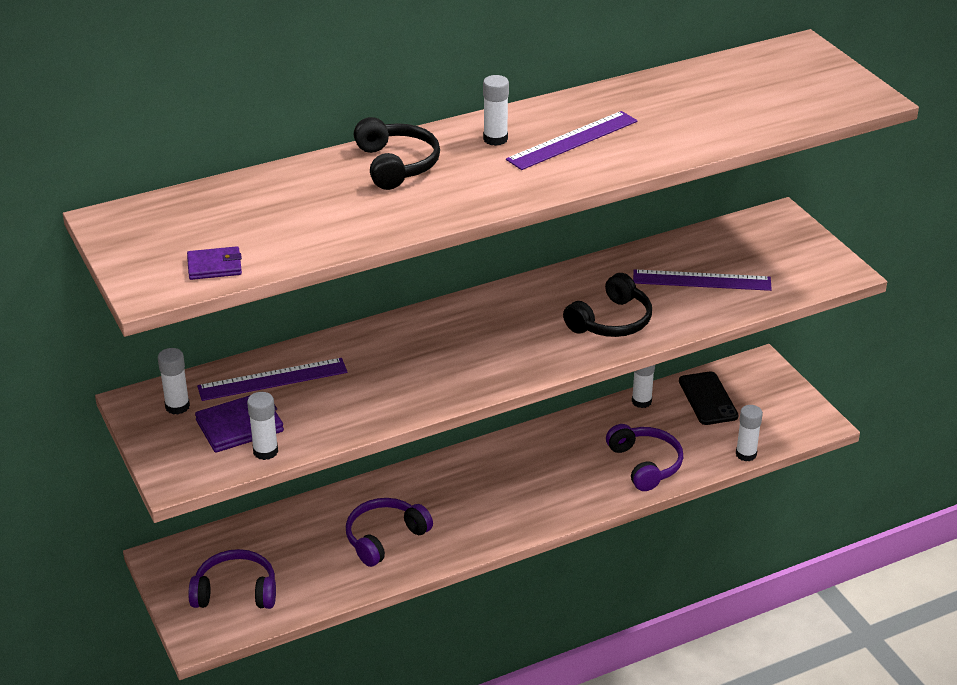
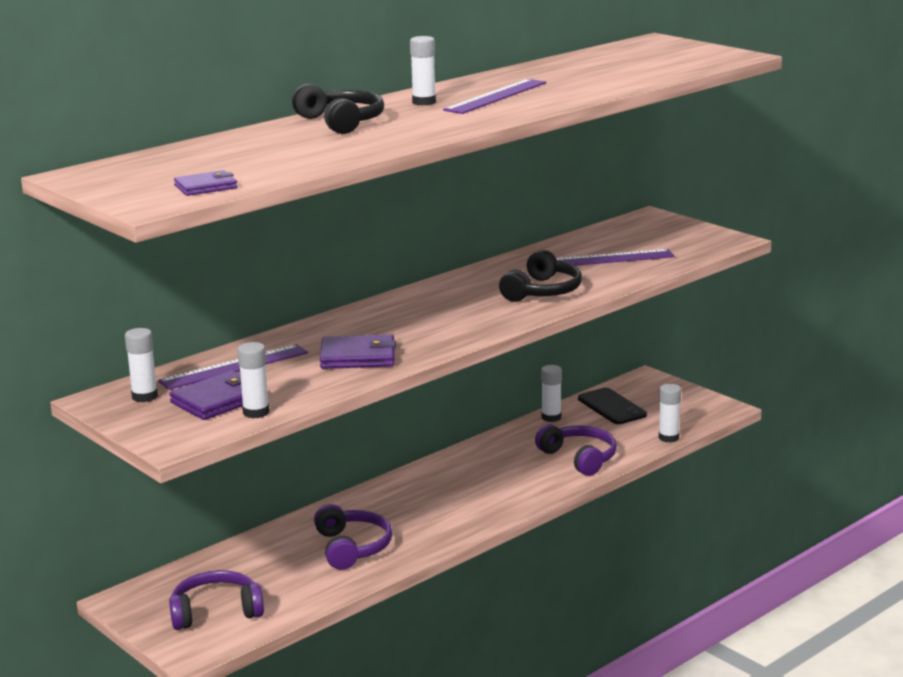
camera: 15 degrees left, 15 degrees down
(384, 538) = (352, 547): purple headphones -> purple headphones turned 135 degrees clockwise
(391, 388) = (358, 357): none -> purple wallet

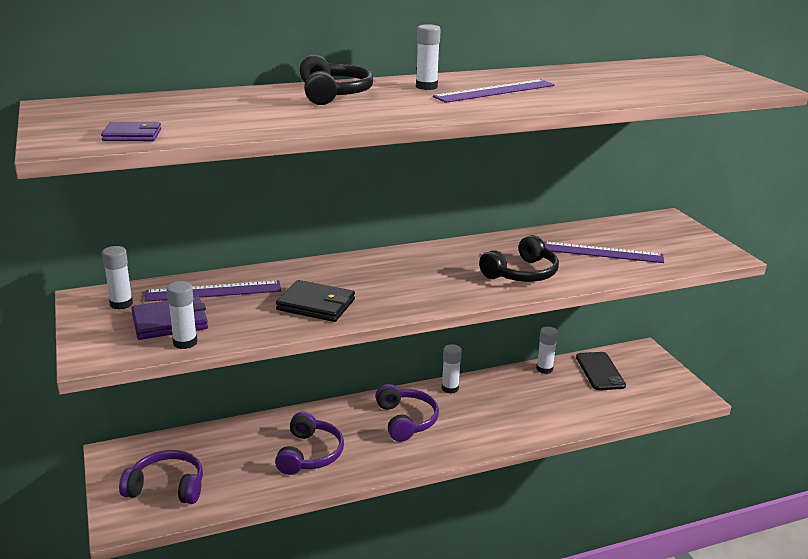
camera: 20 degrees right, 5 degrees up
(358, 357) = (316, 305): purple wallet -> black wallet
(579, 458) = (545, 415): purple headphones -> purple headphones (406, 420)
(668, 438) = (632, 415): white glue stick -> white glue stick (450, 388)

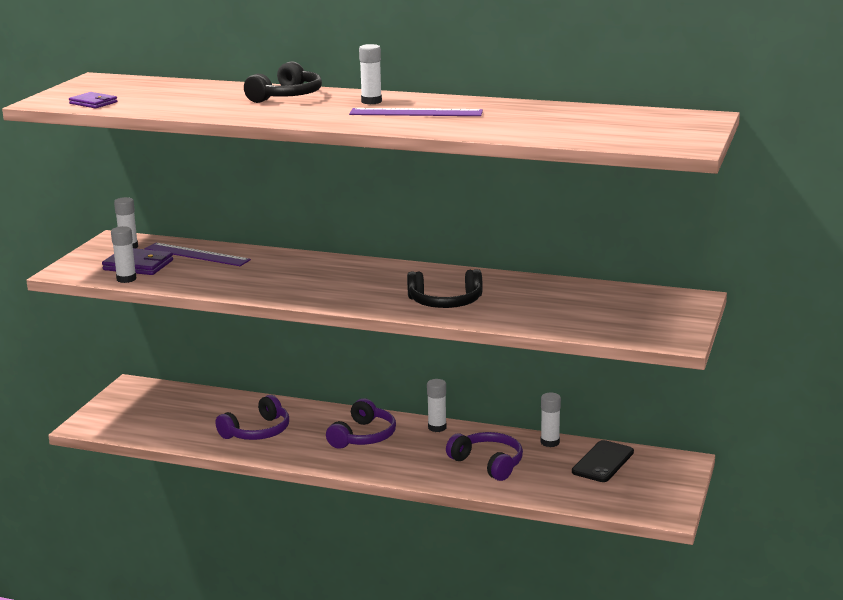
camera: 40 degrees right, 5 degrees down
(167, 487) = (137, 416): purple headphones -> purple headphones (488, 463)
(316, 305) = (247, 280): black wallet -> none
(602, 252) = (555, 307): purple ruler -> none

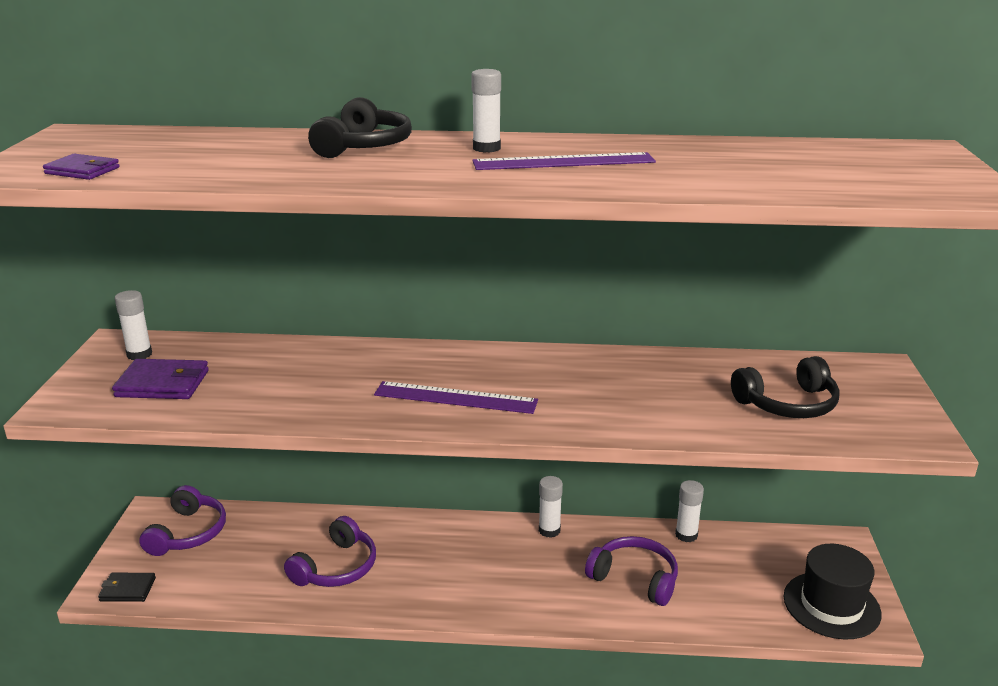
camera: 15 degrees left, 5 degrees up
(100, 427) = (127, 589): none -> black wallet
(126, 279) = (153, 410): white glue stick -> none
(197, 254) = (237, 358): purple ruler -> purple ruler (455, 397)
(363, 436) = (470, 556): purple headphones -> purple headphones (188, 533)
(445, 302) = (601, 405): black headphones -> black headphones (788, 404)
(603, 462) = (760, 557): black phone -> none
(640, 497) = (831, 605): none -> black hat

